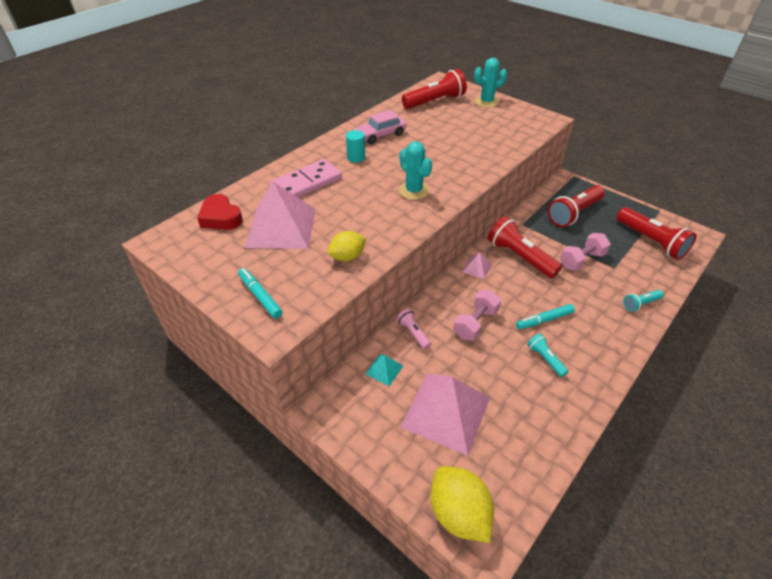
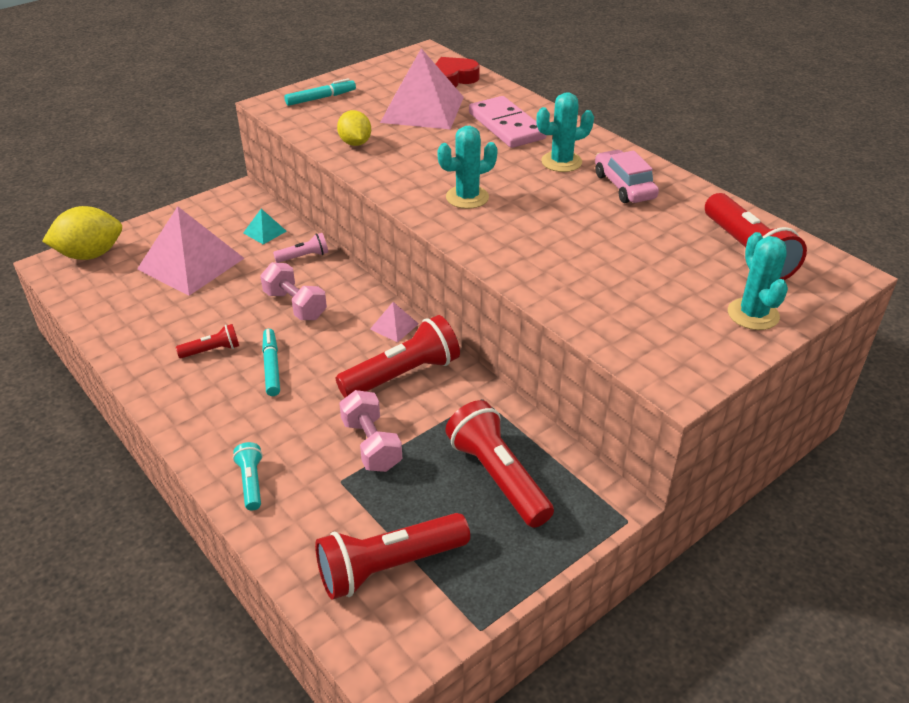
camera: 100 degrees right, 5 degrees down
(356, 157) = (561, 162): turquoise cylinder -> turquoise cactus
(545, 359) = (212, 350): turquoise flashlight -> red flashlight

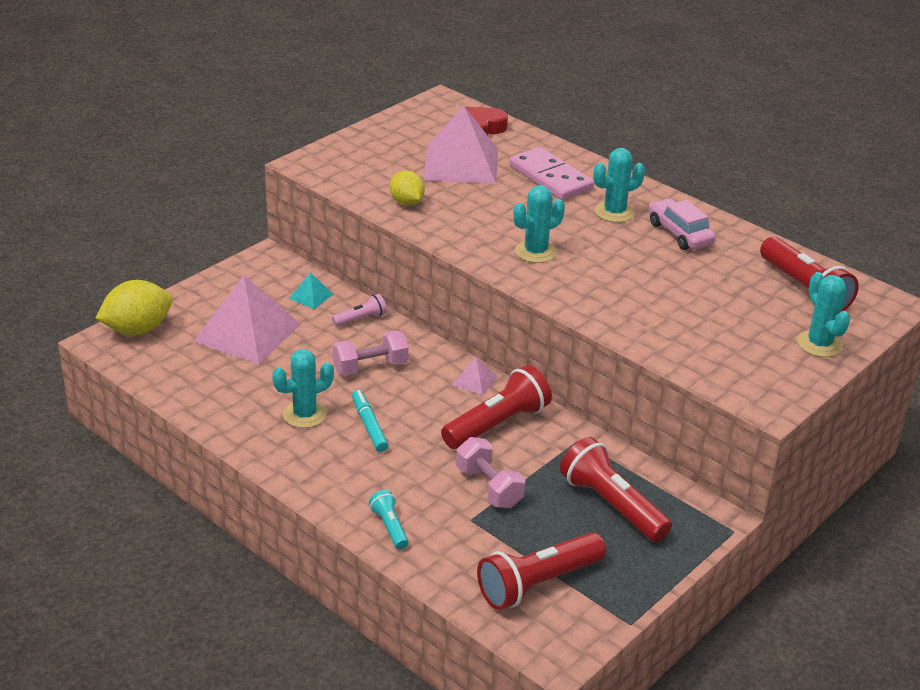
camera: 10 degrees left, 5 degrees down
(212, 350) = (304, 414): red flashlight -> turquoise cactus
(295, 305) = (370, 367): pink dumbbell -> pink dumbbell turned 60 degrees counterclockwise
(321, 98) = (352, 156): turquoise marker -> none

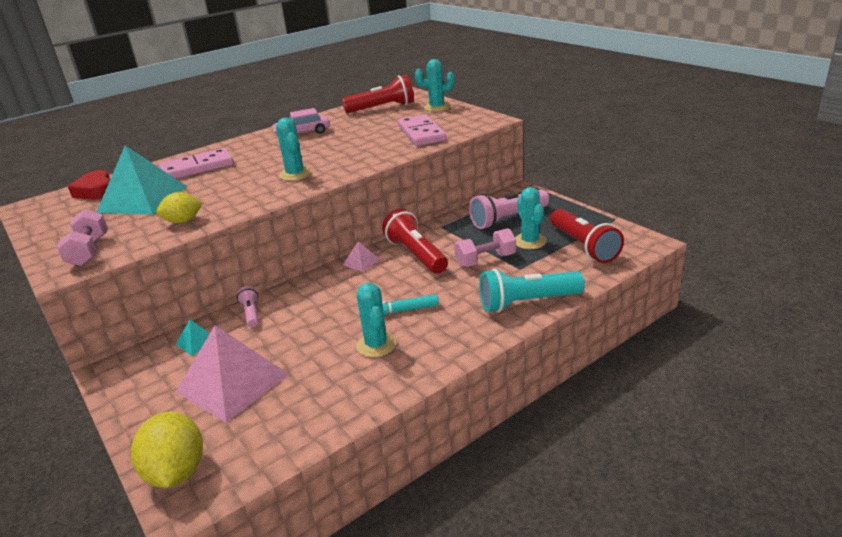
camera: 75 degrees left, 5 degrees down
(370, 367) = (323, 309): pink dumbbell -> pink dumbbell (89, 251)
(389, 527) = (527, 303): turquoise flashlight -> turquoise flashlight, size x1.98
(461, 163) = (143, 199): pink pyramid -> turquoise pyramid
(611, 505) = (508, 219): red flashlight -> pink flashlight
(614, 212) = (262, 150): turquoise cactus -> turquoise cactus (530, 241)
(695, 338) = (421, 133): none -> pink domino

